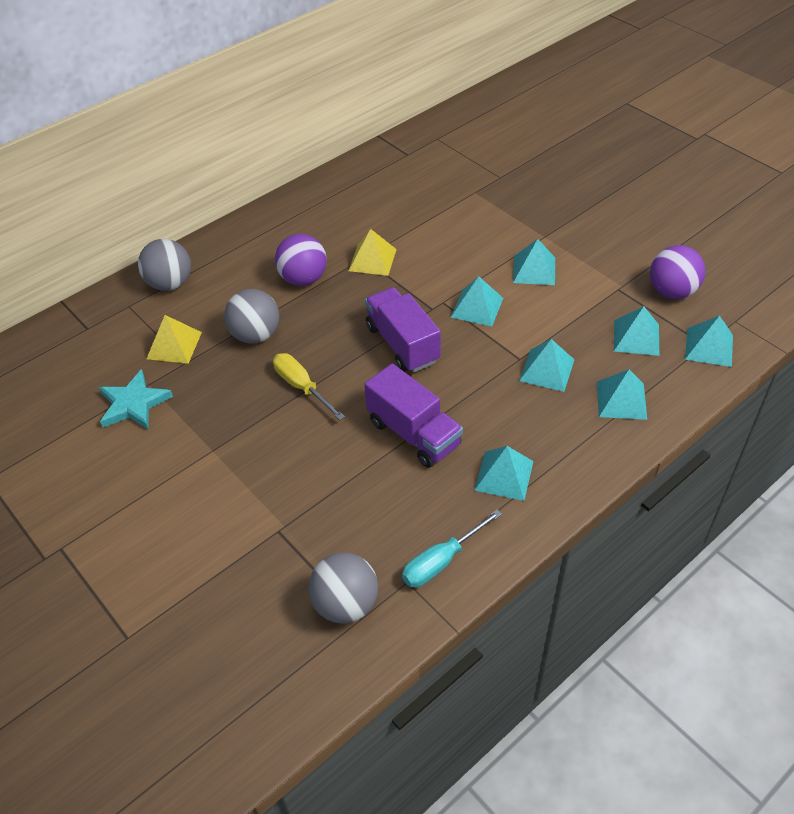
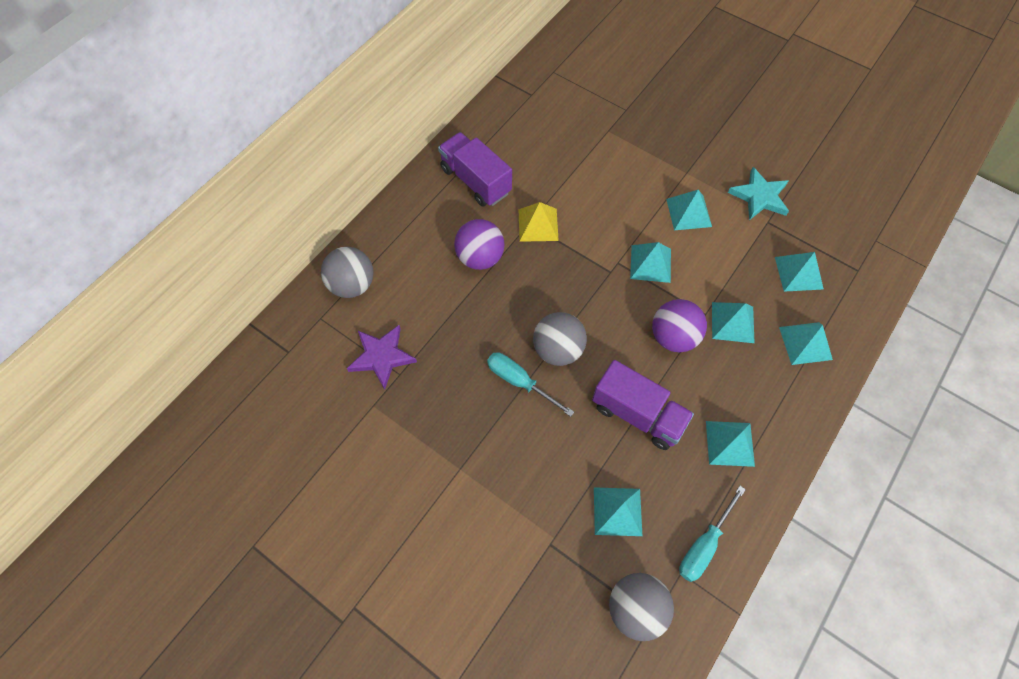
camera: 15 degrees left, 15 degrees up
(134, 404) = (366, 431): turquoise star -> turquoise star (759, 197)
(174, 345) = (382, 356): yellow pyramid -> purple star
(255, 335) = (456, 331): grey ball -> grey ball (558, 350)
(301, 387) = (519, 382): yellow screwdriver -> turquoise screwdriver
(402, 344) = (596, 316): purple truck -> purple truck (476, 181)
(672, 291) = (815, 217): purple ball -> purple ball (673, 337)
(709, 347) = (862, 272): turquoise pyramid -> turquoise pyramid (617, 511)

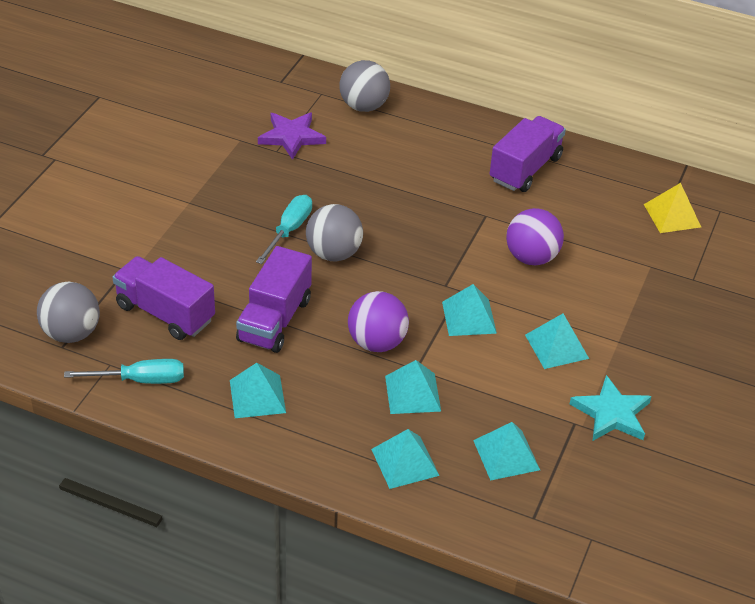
camera: 75 degrees right, 20 degrees down
(480, 258) = (426, 185): purple ball -> purple ball (531, 257)
(538, 225) = (486, 222): yellow pyramid -> yellow pyramid (672, 215)
(617, 511) = (165, 313): turquoise pyramid -> purple truck
(704, 545) = (140, 380): turquoise screwdriver -> turquoise screwdriver turned 150 degrees clockwise

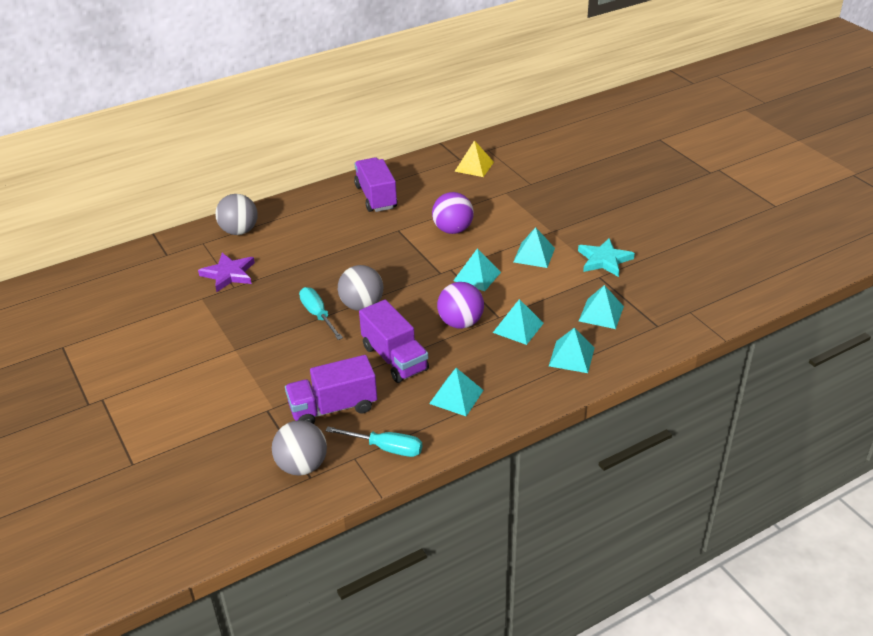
camera: 50 degrees left, 5 degrees down
(140, 380) = (386, 448): turquoise screwdriver -> turquoise screwdriver turned 75 degrees clockwise

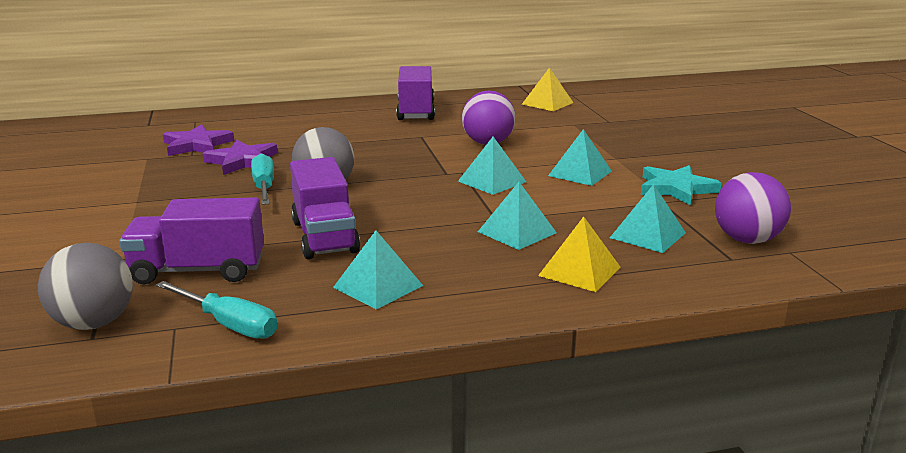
camera: 15 degrees right, 15 degrees down
(239, 231) = (242, 118): grey ball -> none
(280, 288) = (242, 161): none -> purple star
(460, 323) = (440, 217): purple ball -> purple ball (747, 240)
(571, 356) = (579, 271): turquoise pyramid -> yellow pyramid

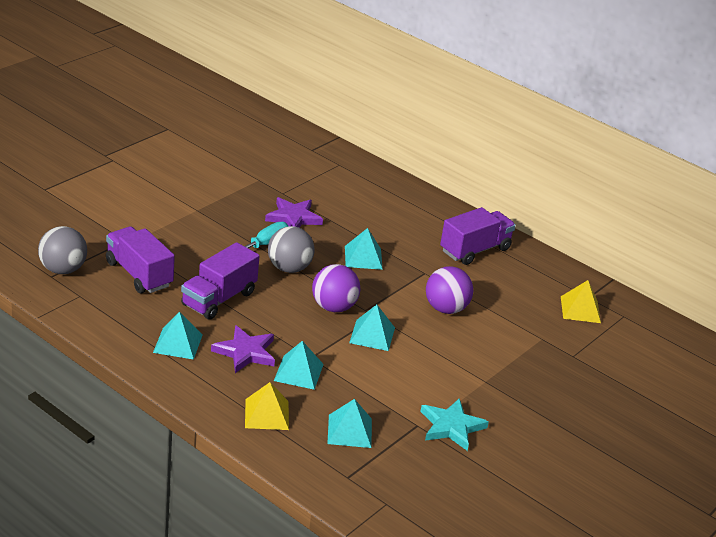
camera: 50 degrees right, 10 degrees up
(197, 145) = (300, 187): purple star -> purple star (245, 352)
(229, 324) = (96, 311): turquoise screwdriver -> none
(580, 173) = (432, 371): turquoise pyramid -> turquoise pyramid (363, 257)
(747, 240) = (386, 479): purple ball -> purple ball (333, 307)

